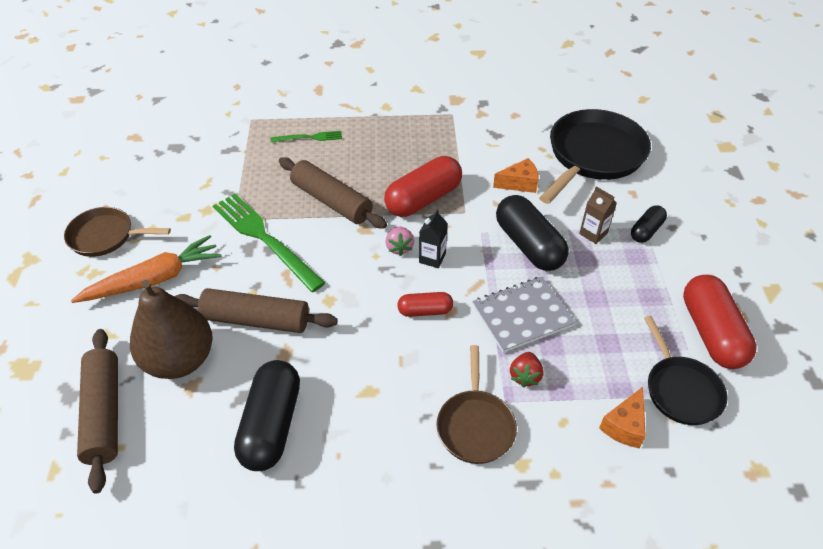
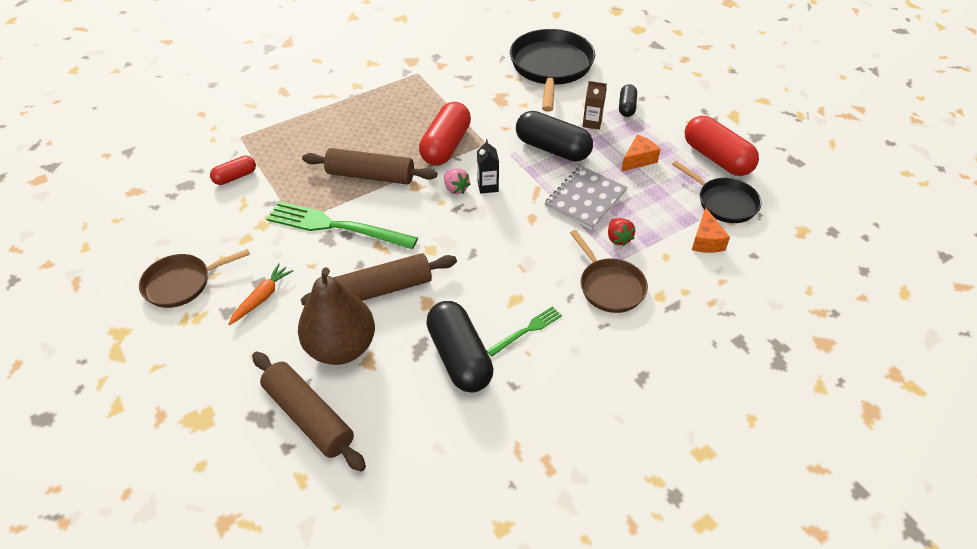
camera: 30 degrees left, 0 degrees up
(154, 279) = (262, 298): orange carrot -> orange carrot, size x0.59
(309, 137) = (308, 133): green fork -> green fork (526, 330)
(425, 311) = (512, 225): red capsule -> red capsule (235, 177)
(519, 183) = (512, 107): orange cheese -> orange cheese (638, 160)

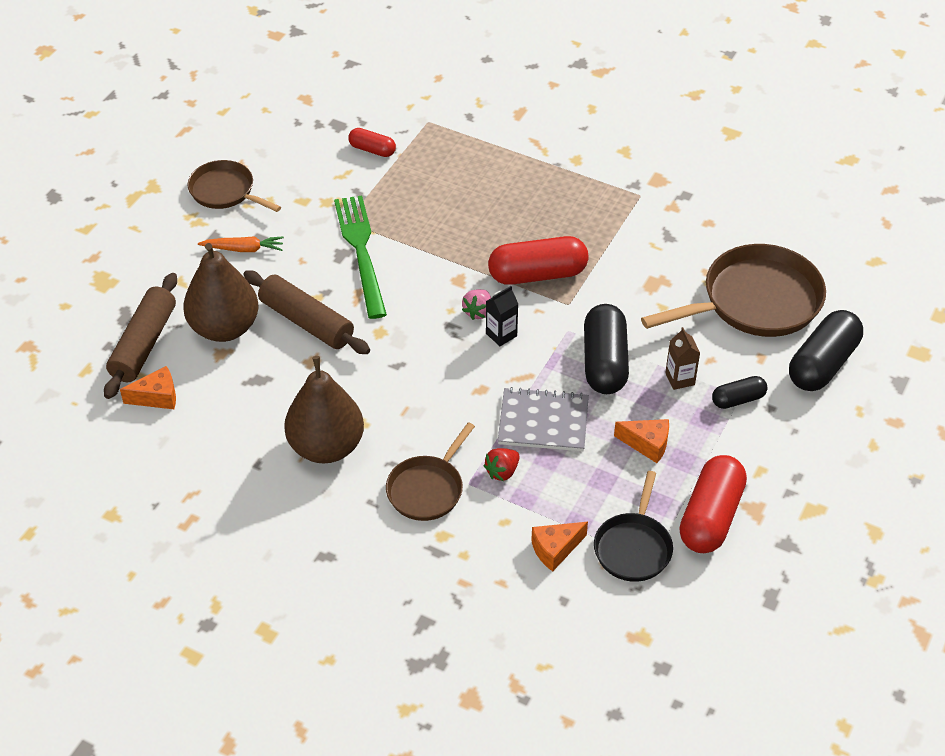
camera: 60 degrees right, 0 degrees up
(370, 176) = (447, 240): brown rolling pin -> none
(382, 431) = (157, 397): none -> orange cheese
(459, 357) = (264, 412): black capsule -> black capsule (822, 364)
(526, 330) = (326, 447): green fork -> brown pear
(551, 67) = (755, 301): black pan -> brown pan

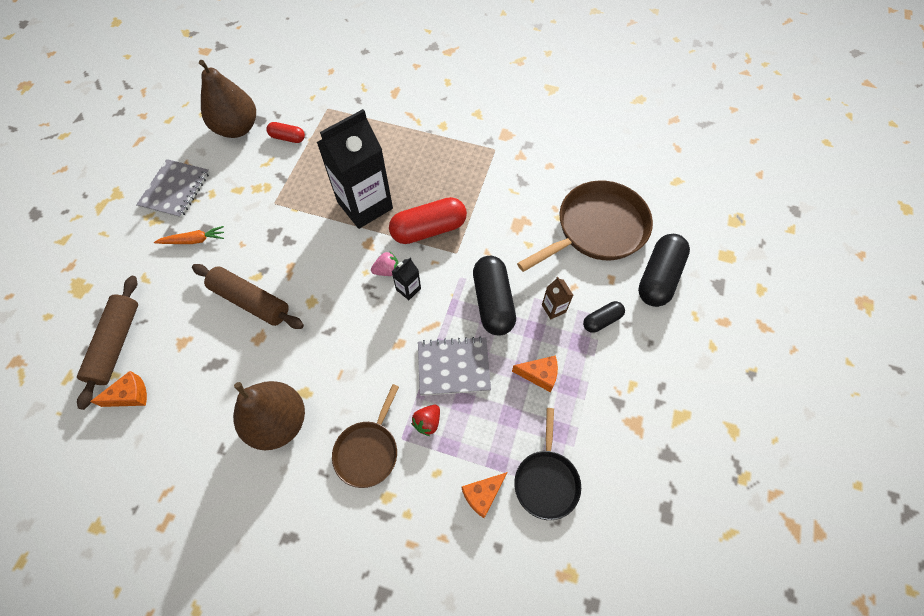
camera: 10 degrees left, 15 degrees up
(224, 328) = (183, 317): brown pear -> brown pear (237, 128)
(225, 191) = (175, 190): brown pan -> grey notebook
(361, 252) = (288, 229): green fork -> none
(460, 238) = (365, 205): none -> black carton
(478, 312) = (387, 270): pink strawberry -> pink strawberry turned 120 degrees counterclockwise
(710, 517) = (602, 438): red capsule -> none

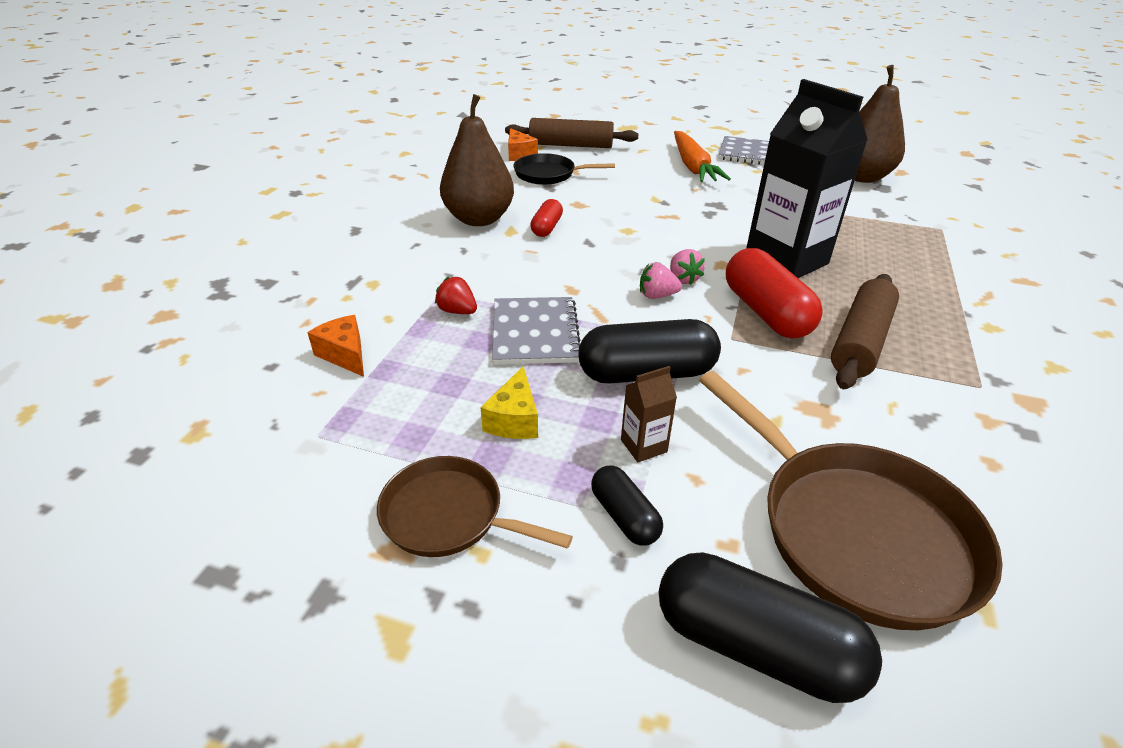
camera: 90 degrees right, 25 degrees down
(193, 240) = (693, 166): orange carrot -> orange carrot, size x1.71
(250, 301) = (623, 198): brown rolling pin -> brown rolling pin (860, 341)
(287, 138) = (868, 205): red capsule -> red capsule (547, 228)
(368, 451) = (432, 270): brown pan -> brown pan (449, 515)
(408, 289) = (657, 295): black carton -> pink strawberry
(539, 375) = (514, 419): orange cheese -> yellow cheese
(546, 480) = (340, 417): black pan -> black pan (548, 174)

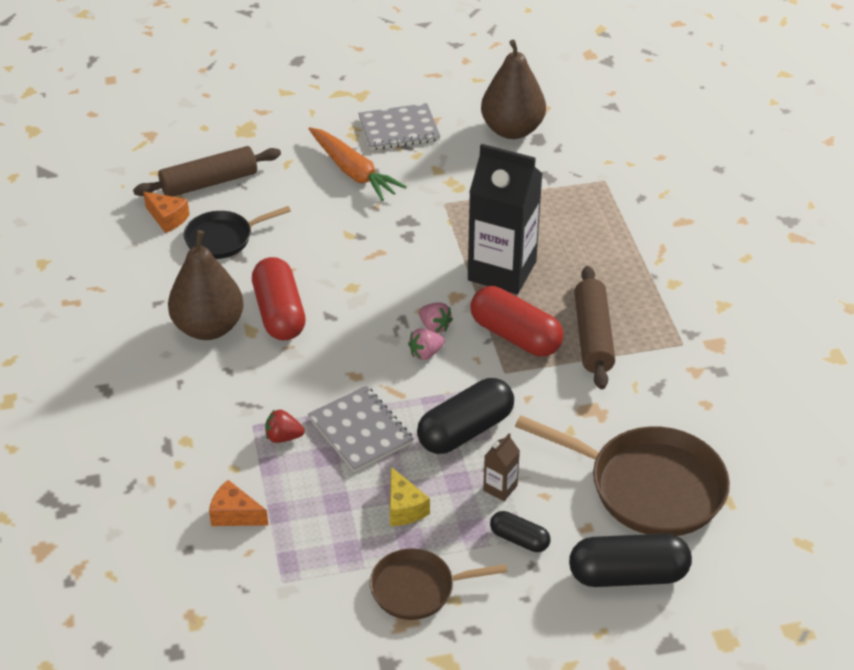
camera: 30 degrees left, 5 degrees up
(547, 228) = (279, 313): red capsule -> red capsule, size x1.85

